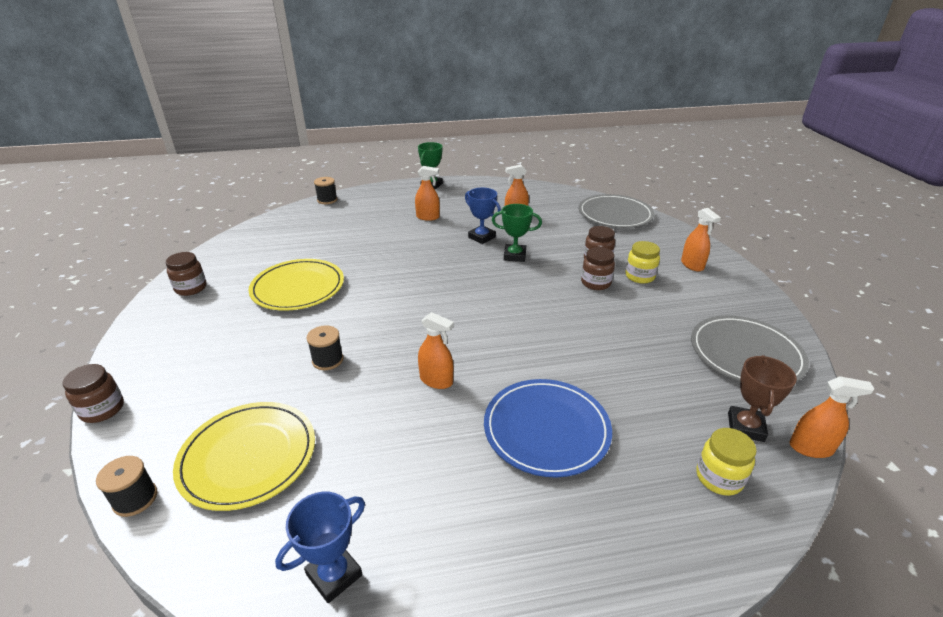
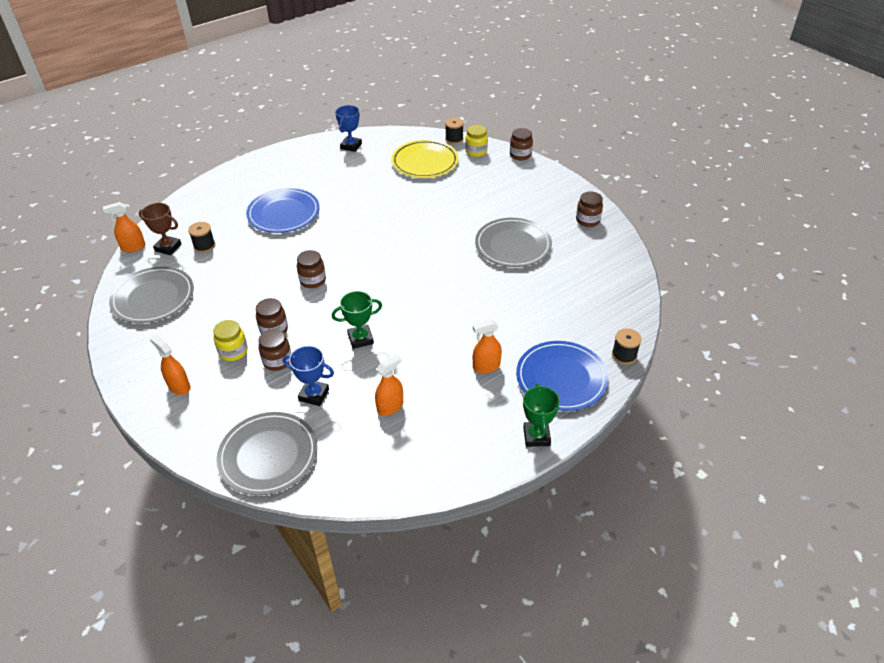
camera: 155 degrees right, 10 degrees up
(298, 288) = (513, 245): yellow plate -> grey plate
(327, 360) = (434, 208): black spool -> black spool (204, 246)
(384, 201) = (561, 378): none -> blue plate
(436, 380) = (359, 218): orange spray bottle -> none
(481, 237) = (407, 354): blue trophy -> blue trophy (314, 395)
(539, 316) = (313, 280): none -> brown jar
(719, 478) = (189, 219): yellow jar -> yellow jar (476, 151)
(745, 427) = (168, 247): brown trophy -> brown trophy turned 60 degrees counterclockwise

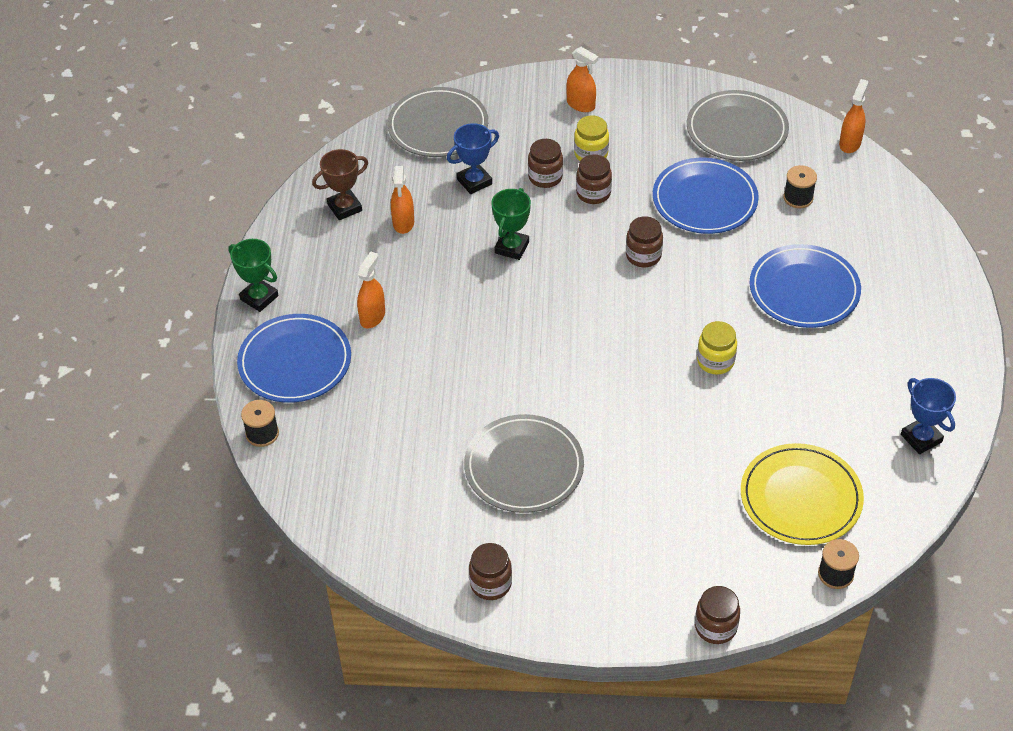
camera: 130 degrees right, 5 degrees up
(168, 247) = (823, 169): brown trophy -> brown trophy (344, 207)
(179, 386) = (581, 105): orange spray bottle -> orange spray bottle turned 45 degrees clockwise
(238, 280) = (704, 200): none -> blue plate
(476, 151) = (775, 577): yellow jar -> yellow jar (715, 361)

